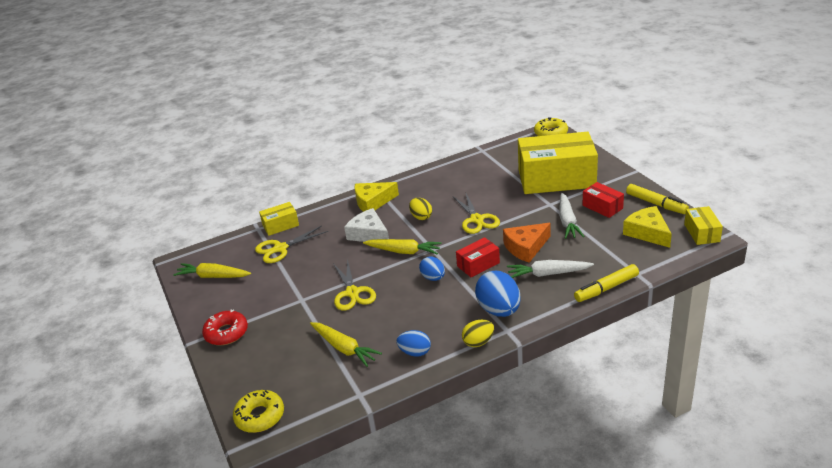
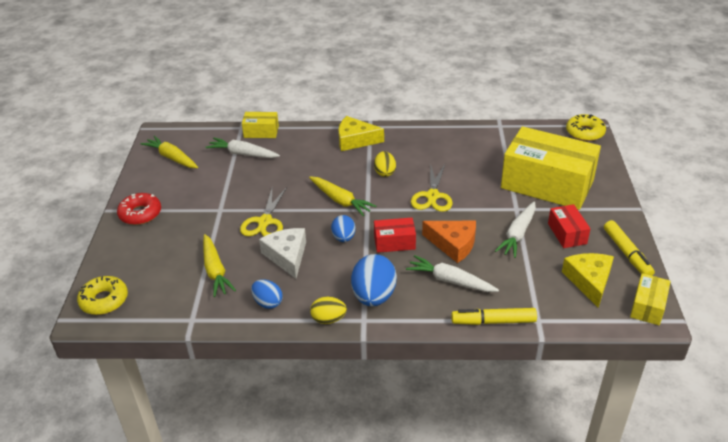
camera: 25 degrees right, 5 degrees up
(280, 248) = (243, 154): yellow scissors -> white carrot
(369, 234) = (325, 170): white cheese -> white cheese (287, 256)
(526, 247) = (453, 244): orange cheese -> orange cheese turned 150 degrees counterclockwise

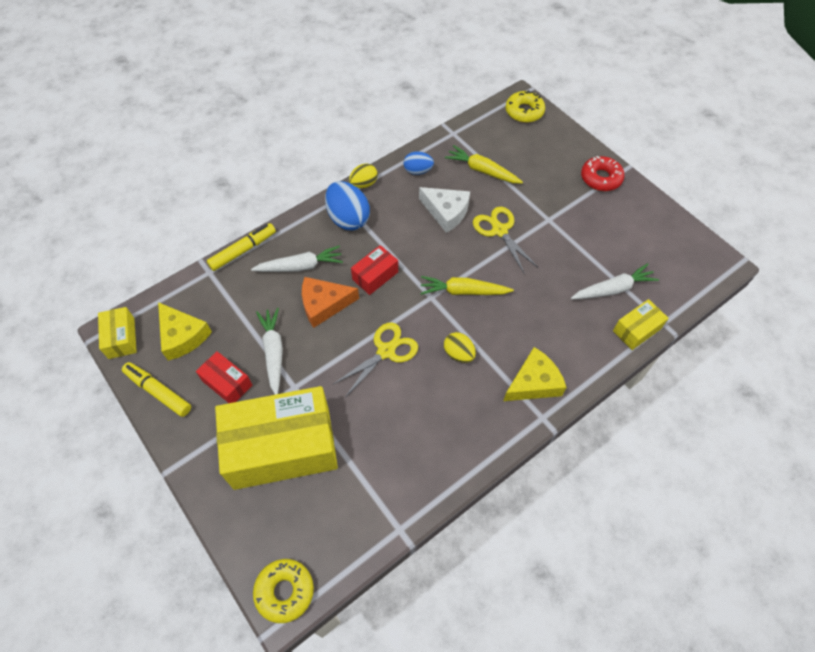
camera: 140 degrees right, 20 degrees up
(172, 158) = (664, 243): yellow carrot -> none
(343, 238) = (420, 254): blue egg -> none
(432, 196) = (386, 351): yellow scissors -> yellow scissors turned 75 degrees clockwise

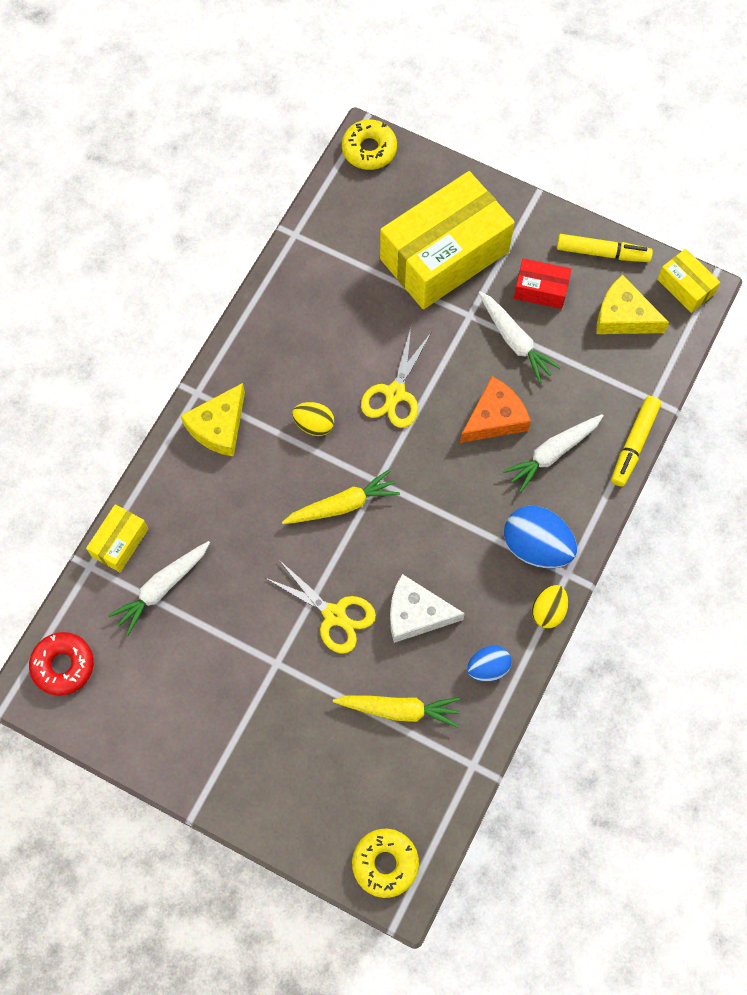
camera: 155 degrees right, 10 degrees up
(375, 276) = (457, 480): red box -> none
(600, 178) = (227, 772): red donut -> red donut (63, 665)

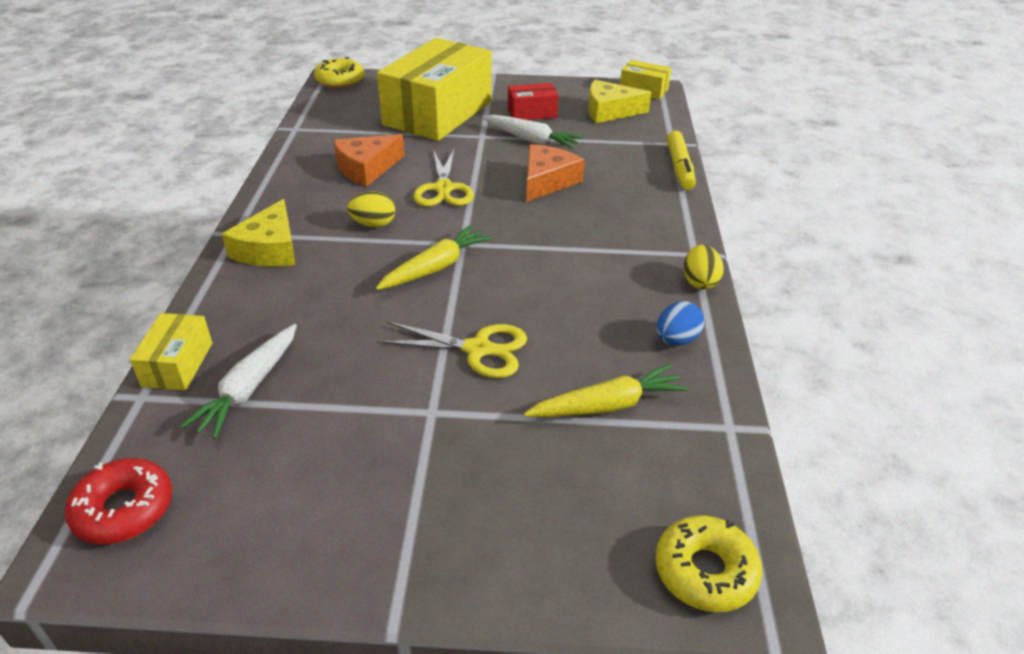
camera: 25 degrees left, 30 degrees down
(338, 333) = (366, 168): none -> orange cheese
(416, 614) = (568, 322): white cheese -> none
(536, 546) = (650, 244): blue egg -> none
(552, 453) = (615, 188): white carrot -> none
(602, 253) = (567, 88): yellow marker -> none

